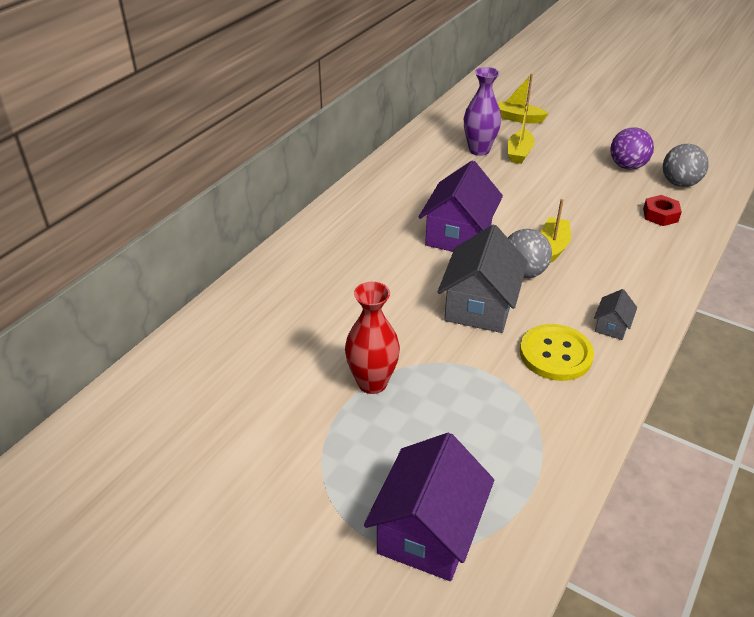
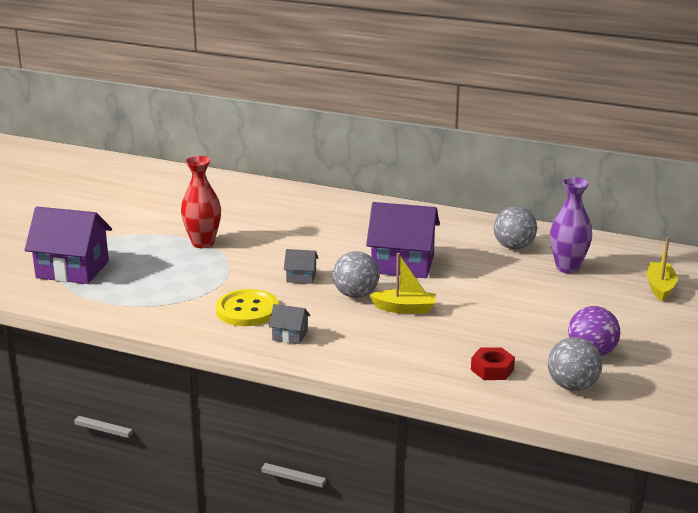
camera: 80 degrees right, 15 degrees down
(432, 168) = (513, 247): none -> grey ball
(479, 306) = (301, 277): grey house -> grey house, size x0.46
(519, 153) = (577, 289): yellow boat -> none

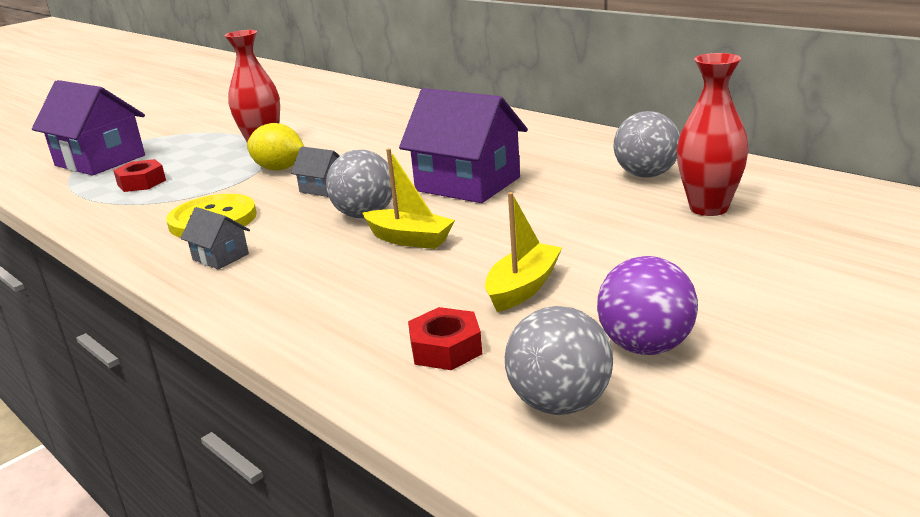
camera: 25 degrees right, 0 degrees up
(143, 286) = (141, 182): none -> red nut
(245, 264) = (279, 169): none -> yellow lemon
(567, 268) = (708, 208): purple vase -> red vase
(660, 287) = (855, 251): yellow boat -> yellow boat (523, 288)

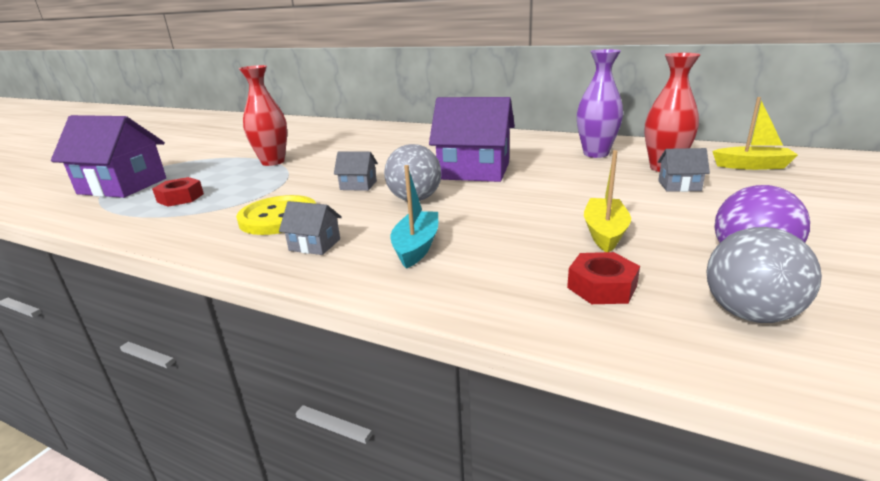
camera: 20 degrees left, 0 degrees up
(279, 169) = (305, 176): yellow lemon -> none
(312, 274) = (416, 247): none -> turquoise boat
(409, 239) = (472, 211): yellow boat -> yellow boat (752, 166)
(646, 175) = (595, 154): grey ball -> purple vase
(693, 237) = (679, 186): none -> grey house

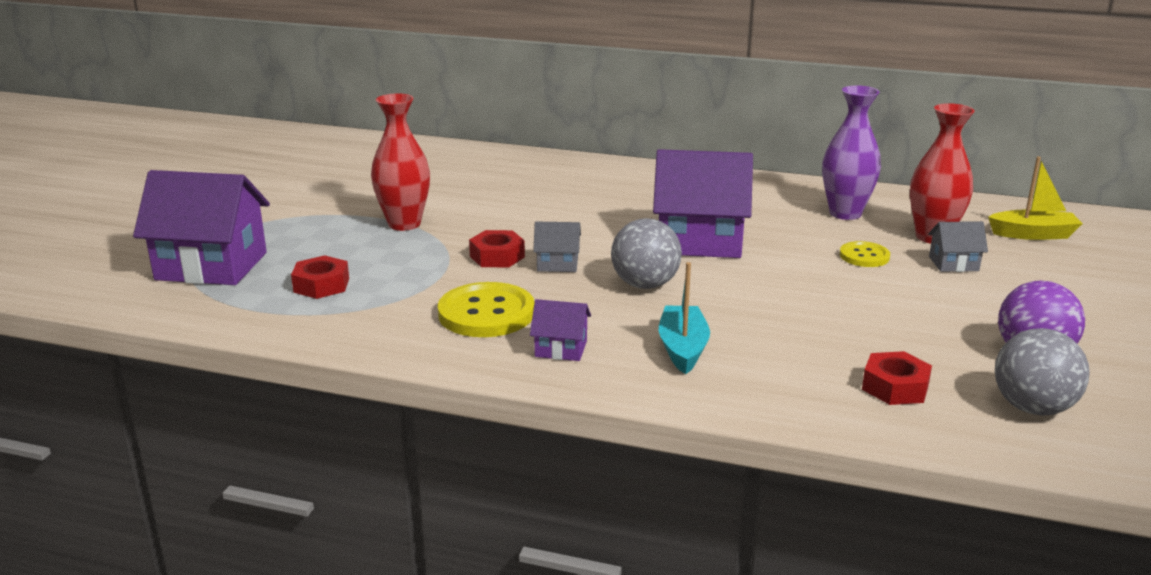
camera: 10 degrees left, 0 degrees up
(315, 245) = (561, 349): grey house -> purple house
(318, 181) = (497, 256): none -> red nut
(602, 180) = (864, 256): none -> yellow button
(605, 233) = (883, 327): yellow boat -> none

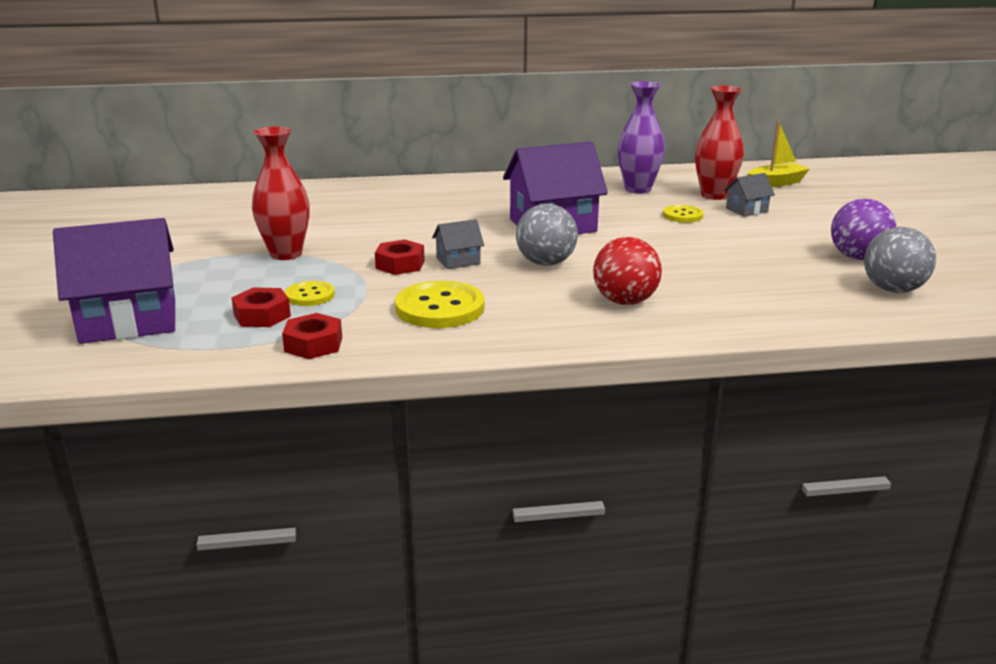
camera: 25 degrees left, 0 degrees up
(382, 273) = (310, 295): none -> yellow button
(561, 349) = (531, 321): purple house -> none
(683, 349) = (625, 301): turquoise boat -> red ball
(895, 387) = (797, 295): red nut -> red nut (313, 344)

